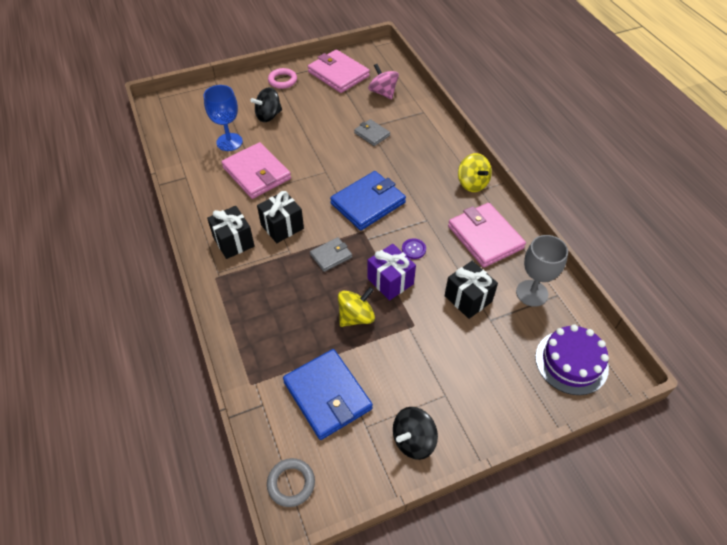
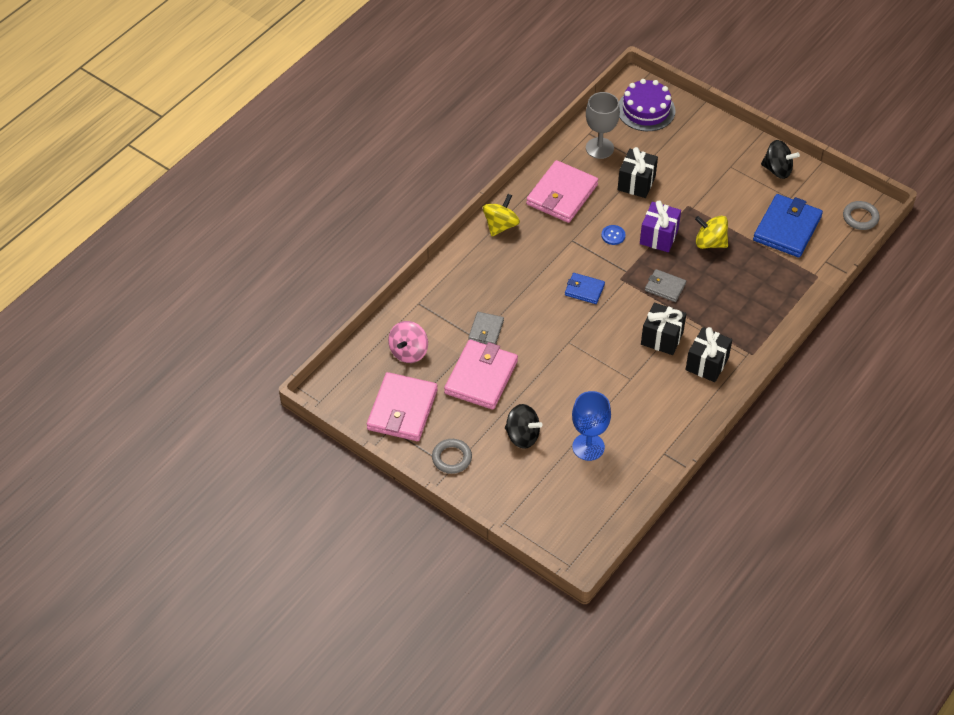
camera: 120 degrees left, 0 degrees up
(256, 173) = (613, 396): pink wallet -> pink wallet (481, 377)
(282, 80) = (451, 458): pink ring -> grey ring
(368, 203) = (584, 290): blue wallet -> blue wallet, size x0.53
(413, 249) = (613, 235): purple button -> blue button

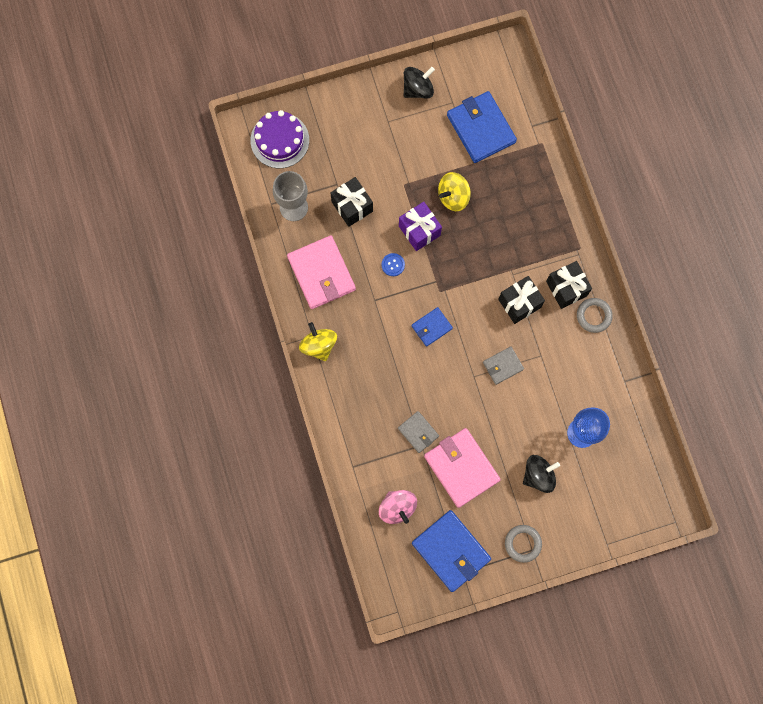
camera: 55 degrees left, 25 degrees up
(402, 409) = (451, 551): pink wallet -> blue wallet
(665, 287) = (472, 264): grey wallet -> grey wallet (503, 366)
(860, 217) = (509, 66): grey ring -> grey ring (593, 316)

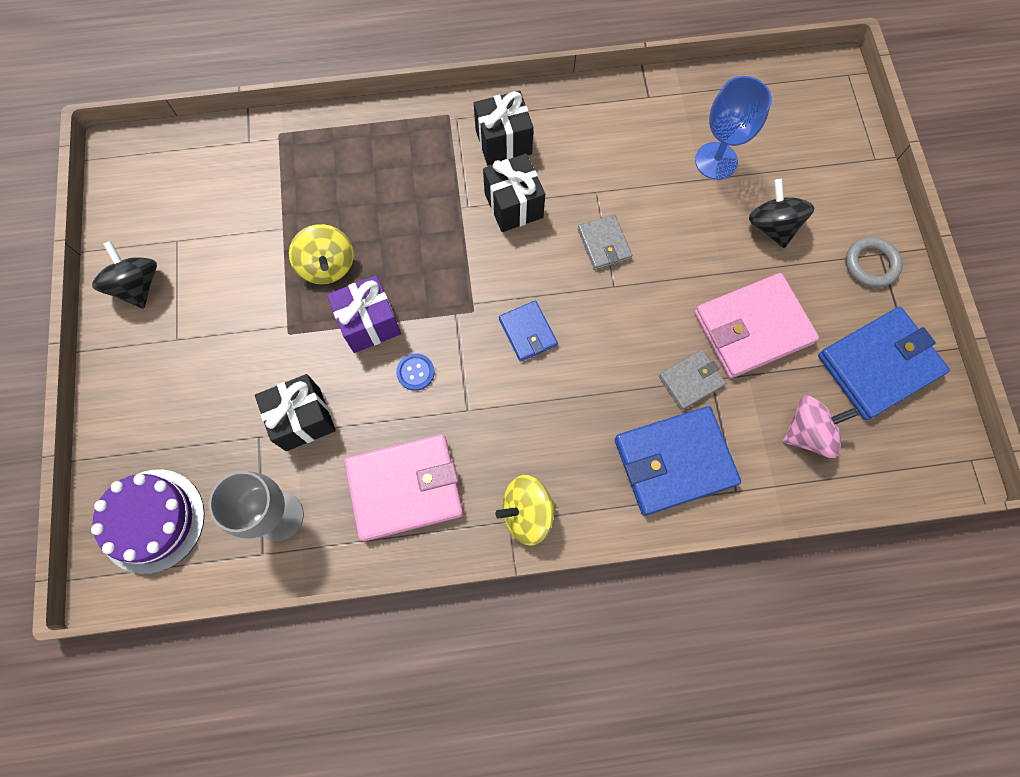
camera: 80 degrees left, 5 degrees down
(481, 128) = (231, 209): blue wallet -> blue wallet (674, 461)
(593, 316) = (550, 116): grey ring -> none

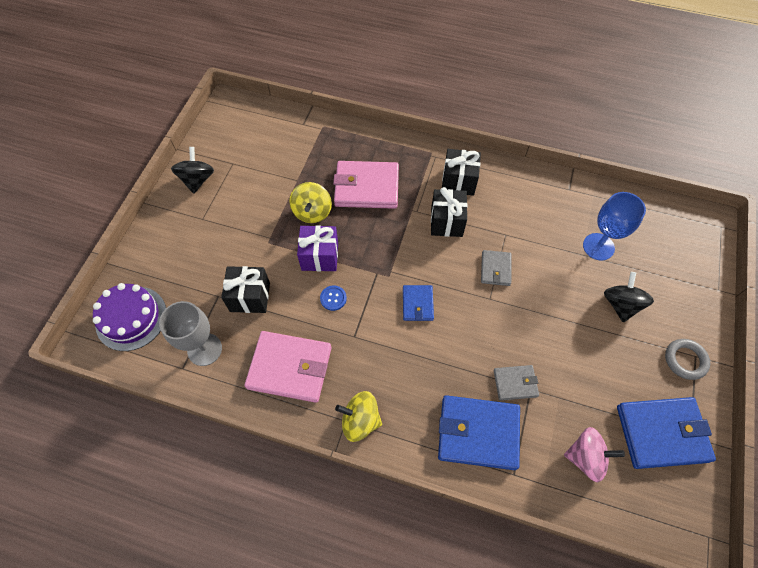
camera: 25 degrees right, 10 degrees down
(752, 328) = (576, 366): pink wallet -> pink wallet (366, 187)

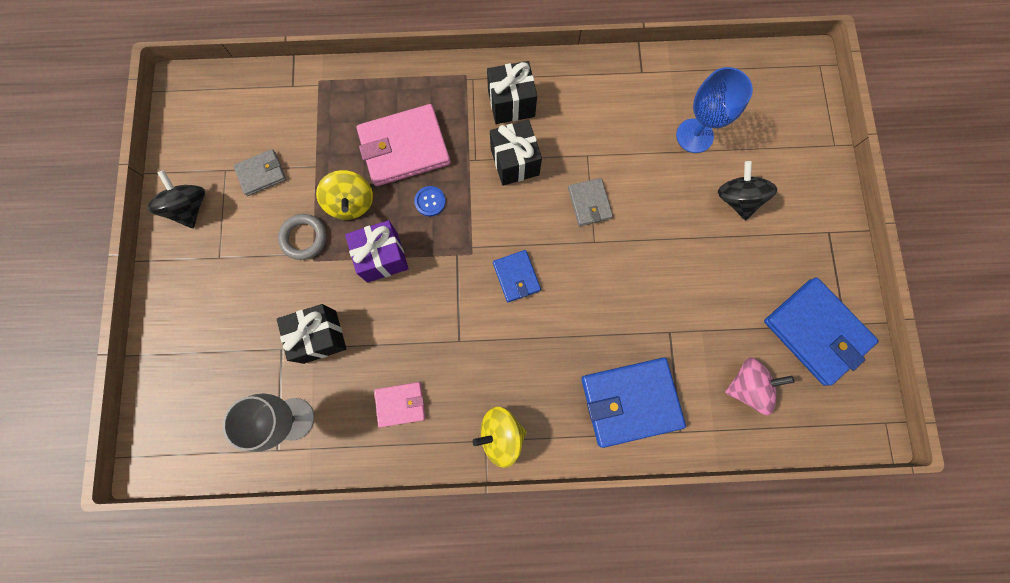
camera: 20 degrees left, 15 degrees up
(131, 318) = (188, 413): purple cake -> none
(290, 368) = (400, 404): pink wallet -> pink wallet, size x0.53
(333, 298) = (418, 304): blue button -> blue button (430, 201)
(515, 383) = (652, 332): grey wallet -> grey wallet (261, 174)
(661, 433) = (816, 332): blue wallet -> blue wallet turned 75 degrees clockwise
(685, 360) = (819, 241): grey ring -> grey ring (304, 238)

